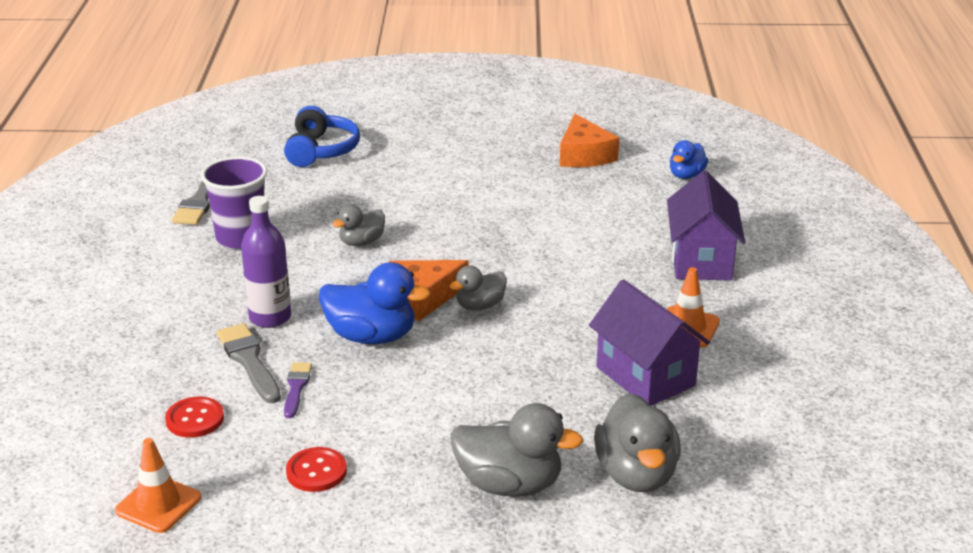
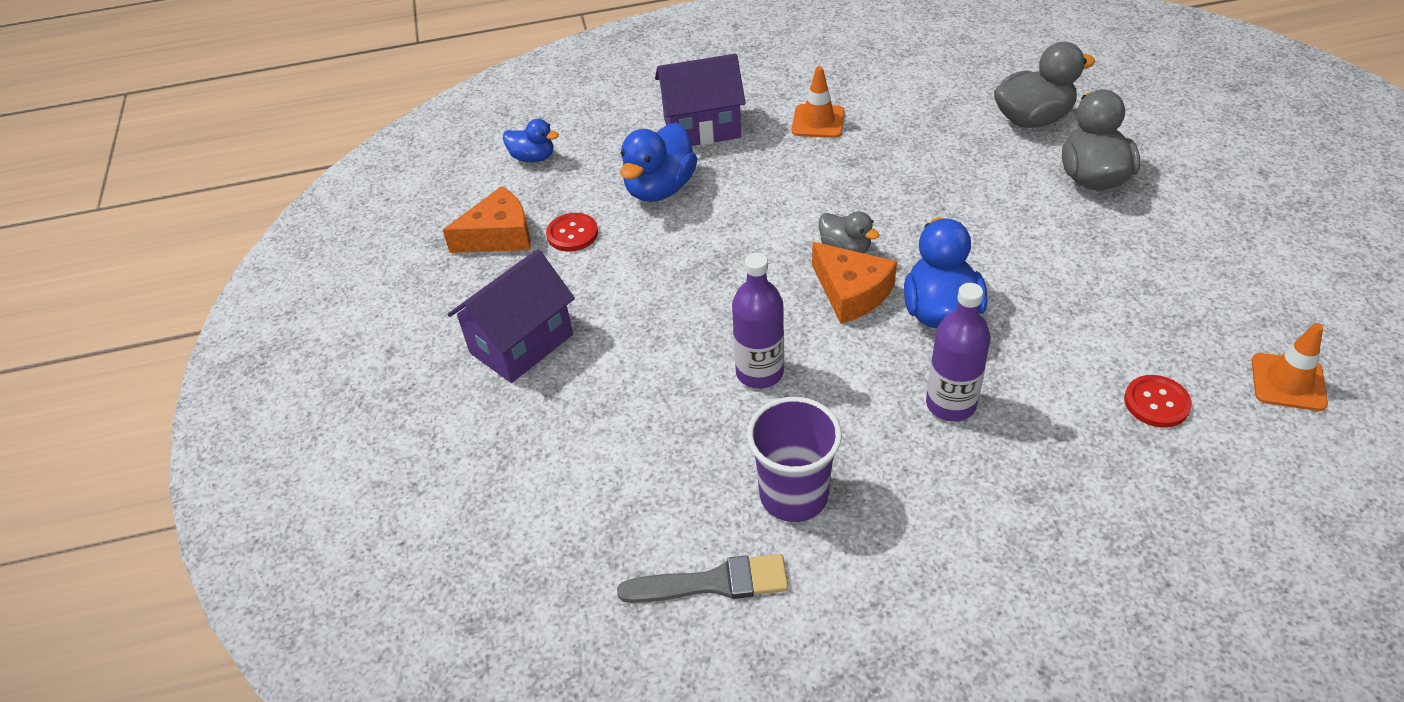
camera: 100 degrees left, 15 degrees up
(249, 361) = (1037, 394): grey brush -> none
(296, 387) = (1056, 342): purple brush -> none
(316, 471) = (1162, 290): red button -> red button (572, 234)
(321, 150) = (529, 488): blue headphones -> none
(361, 242) = (759, 372): grey duck -> purple bottle
(613, 228) = (660, 188): none -> blue duck
(645, 376) = (903, 133): purple house -> purple house (521, 344)

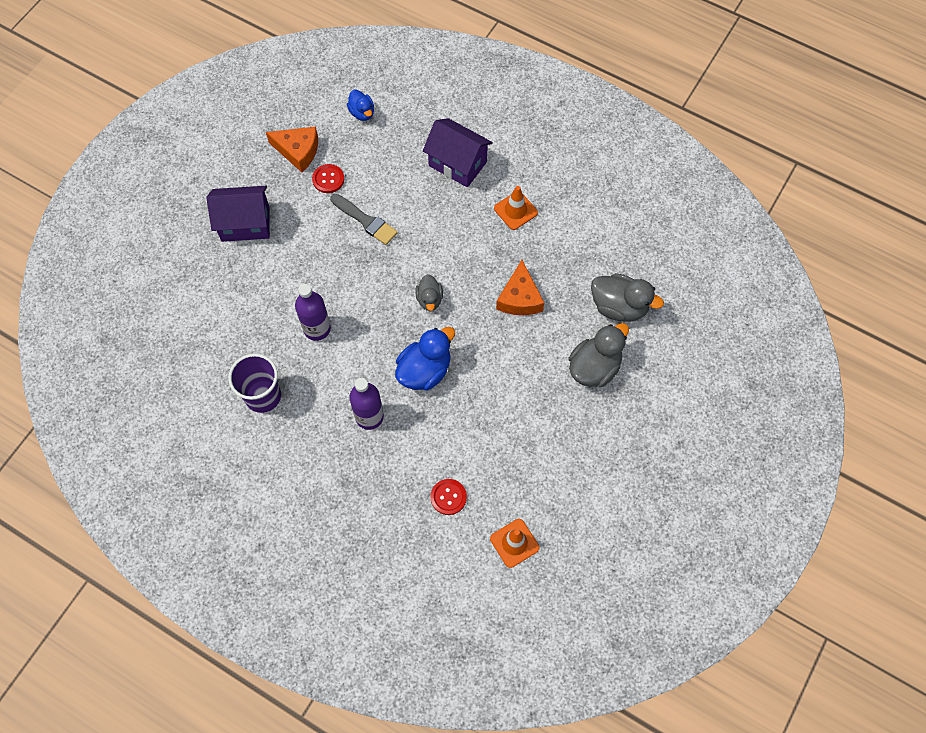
camera: 40 degrees right, 20 degrees up
(660, 188) = (394, 186): blue duck -> none
(713, 583) = (195, 402): grey brush -> grey brush (366, 221)
(851, 293) = (402, 325): orange cheese -> orange cheese (519, 298)

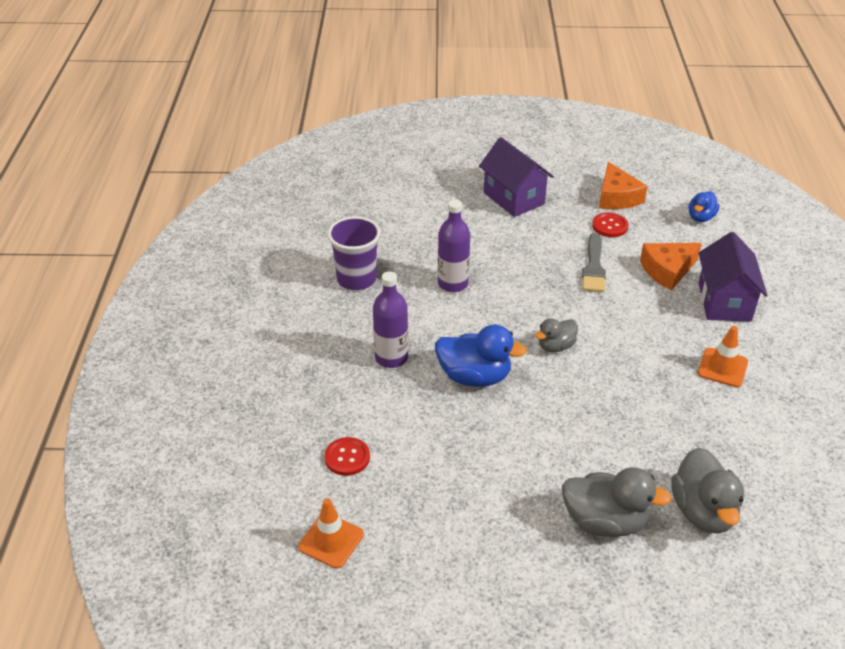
camera: 60 degrees right, 25 degrees down
(519, 298) = (625, 416): orange cheese -> orange cheese (667, 270)

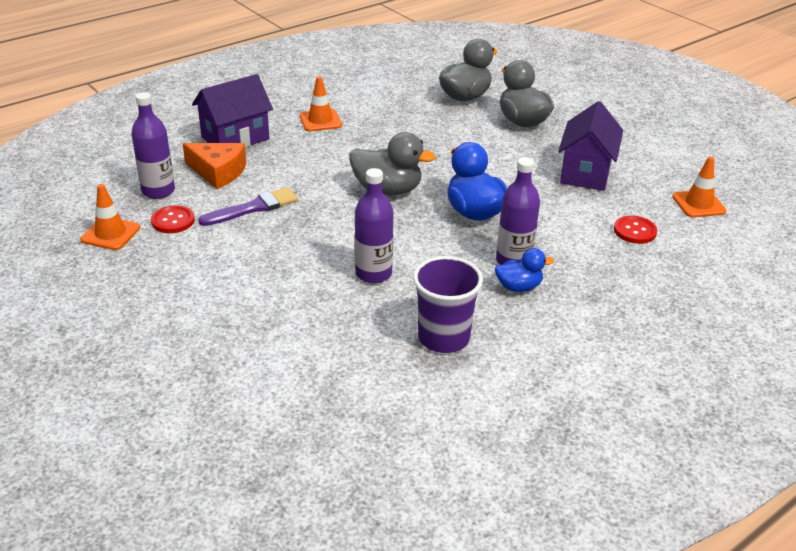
camera: 130 degrees left, 5 degrees down
(513, 198) = (176, 298): purple house -> purple house (586, 173)
(556, 346) = (387, 190): grey duck -> grey duck, size x1.70
(594, 267) = (254, 208): grey brush -> purple brush
(616, 197) = (110, 234): orange cheese -> orange traffic cone
(660, 233) = (158, 191): none -> purple bottle
(701, 217) = (107, 179): blue duck -> blue duck (518, 287)

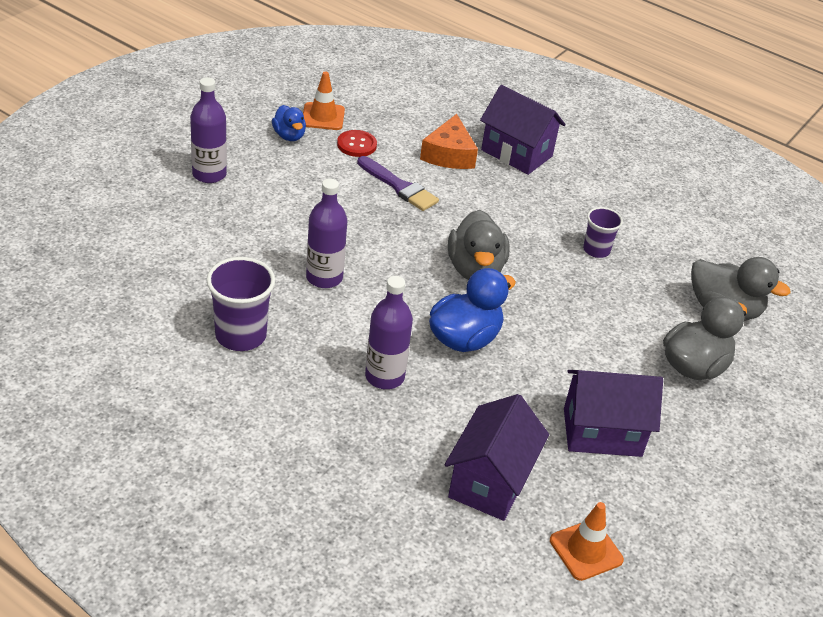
camera: 70 degrees right, 5 degrees up
(158, 191) = (399, 127): purple bottle -> purple bottle (209, 174)
(320, 121) = (587, 203): orange traffic cone -> none
(382, 130) = (596, 250): none -> purple cup
(518, 287) = (340, 383): blue duck -> blue duck (289, 136)
(635, 231) = (490, 482): red button -> purple house

